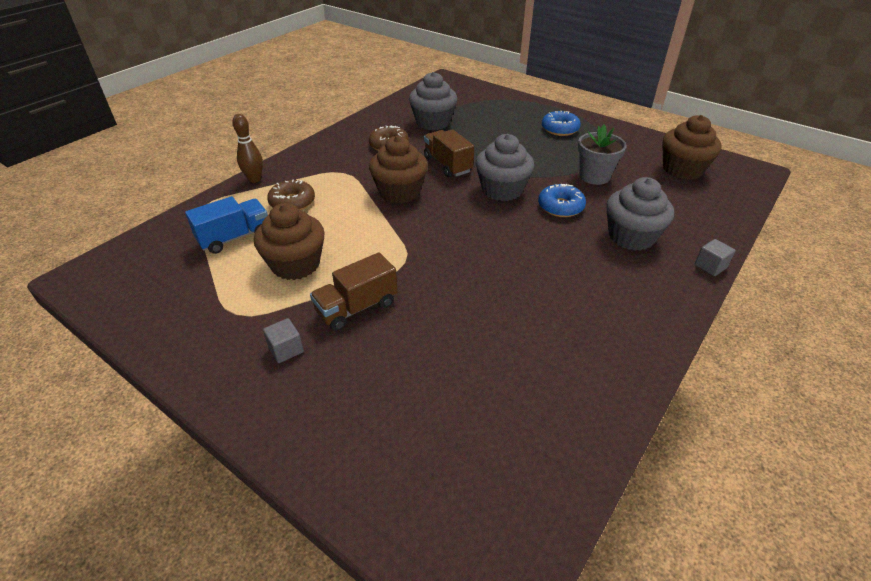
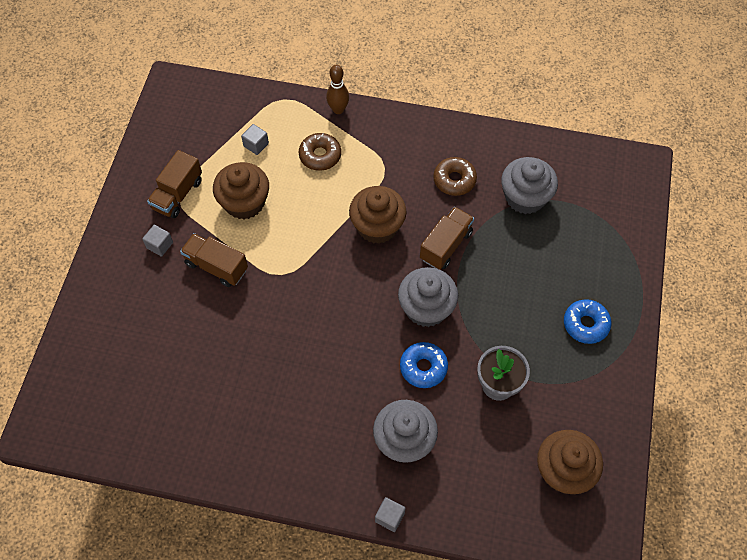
camera: 65 degrees right, 20 degrees up
(231, 313) = (177, 194): none -> brown truck
(234, 237) = (256, 145): blue truck -> grey cube

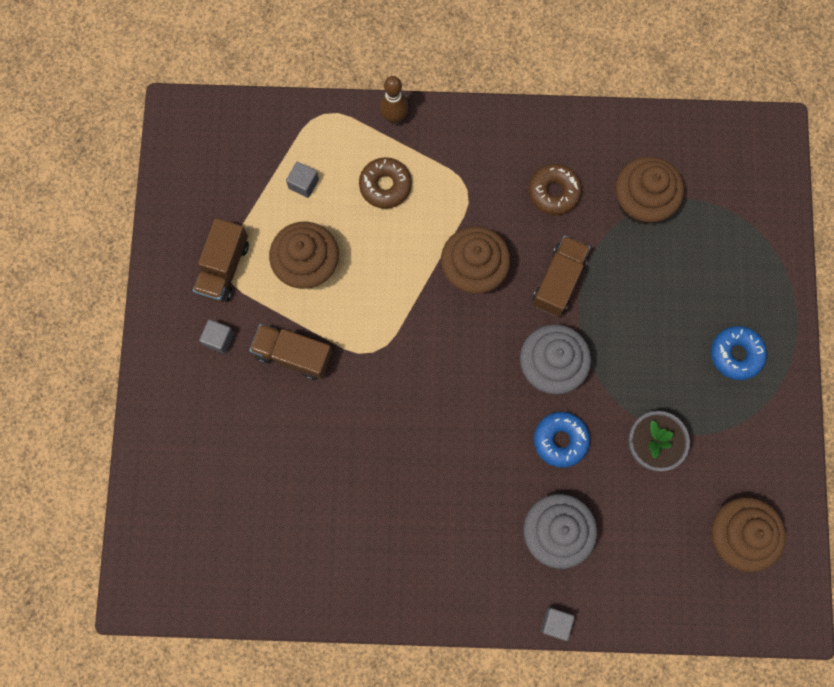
camera: 10 degrees left, 15 degrees up
(525, 197) = (641, 201): grey cupcake -> brown cupcake

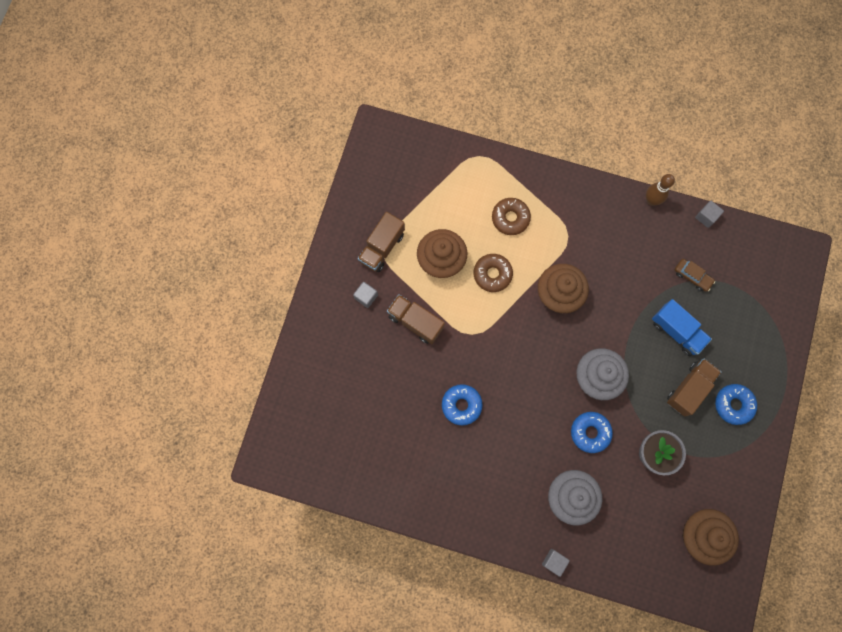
camera: 15 degrees right, 0 degrees up
(303, 184) = (452, 202): grey cube -> grey cube (706, 217)
(382, 449) = (461, 405): none -> blue donut
(394, 117) = (529, 171): brown bowling pin -> brown bowling pin (651, 200)
(554, 192) = (630, 253): brown donut -> brown donut (492, 274)
(559, 281) = (617, 318): brown truck -> brown truck (689, 389)
(639, 278) = (676, 331): none -> blue truck
(641, 201) = (692, 276): brown cupcake -> brown car

